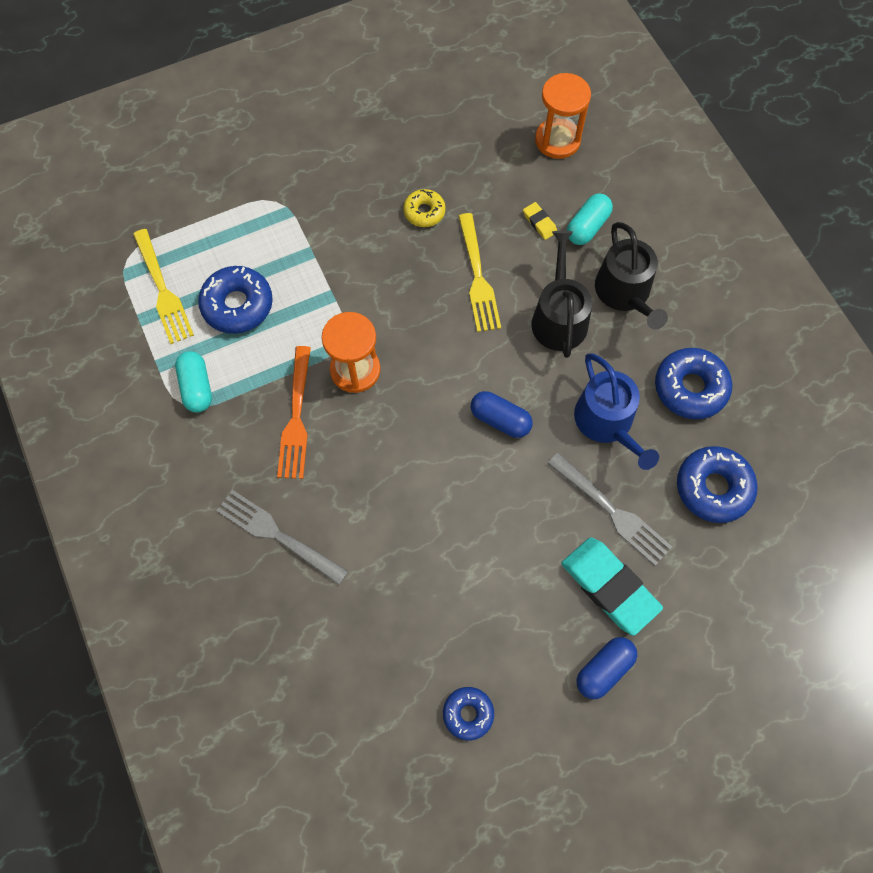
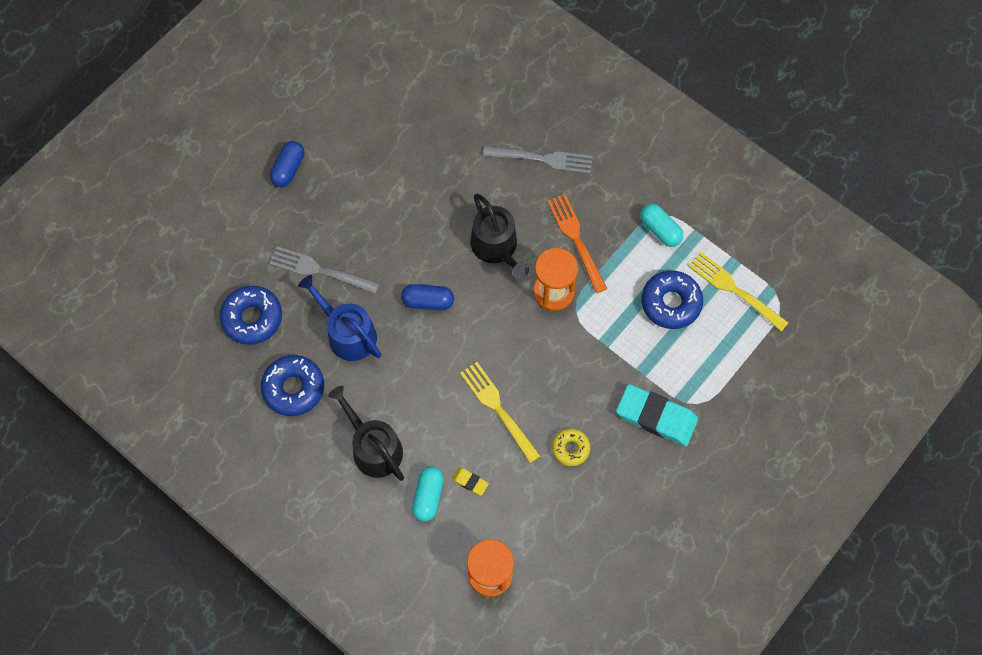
camera: 155 degrees right, 0 degrees up
(468, 714) = (365, 110): blue donut -> none
(559, 317) = (418, 402): black watering can -> black watering can (496, 247)
(609, 587) = (303, 220): turquoise eraser -> turquoise eraser (656, 417)

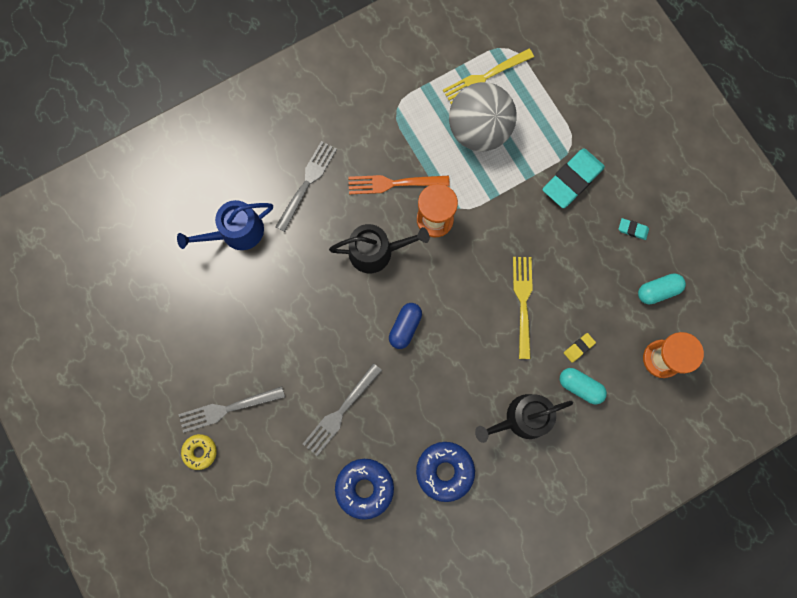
camera: 70 degrees left, 10 degrees up
(288, 169) = (227, 409): blue capsule -> grey fork
(347, 333) = (410, 407): blue watering can -> blue watering can (236, 232)
(498, 409) = (523, 302): yellow fork -> yellow fork turned 105 degrees clockwise
(570, 448) = (576, 257): yellow donut -> yellow donut (200, 452)
(625, 499) = (632, 229): none -> turquoise eraser
(660, 230) = (410, 113): turquoise capsule -> turquoise capsule (658, 291)
(670, 303) = (478, 130): blue donut -> grey ball

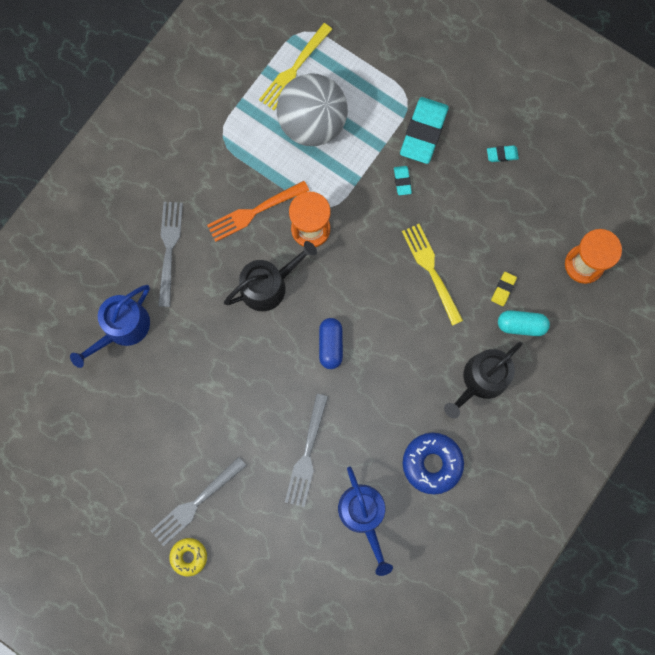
camera: 25 degrees left, 0 degrees up
(364, 488) = (364, 515): blue donut -> blue watering can
(533, 214) = (402, 181): none -> turquoise eraser
(658, 291) = (551, 202): turquoise capsule -> none

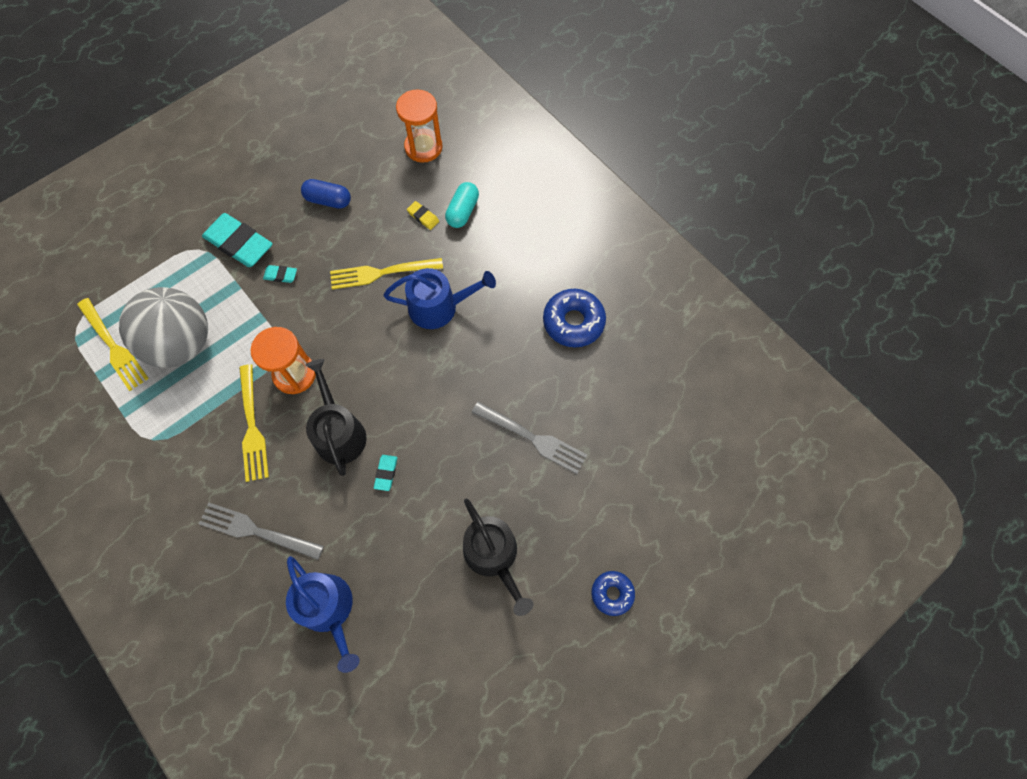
camera: 75 degrees left, 10 degrees down
(189, 556) = (612, 593): yellow donut -> blue donut
(196, 503) = (554, 571): grey fork -> none
(254, 212) = (252, 426): orange fork -> yellow fork
(330, 345) = (425, 386): blue capsule -> blue capsule (328, 200)
(364, 515) = (609, 398): blue watering can -> blue watering can (439, 307)
(481, 380) = (504, 258): black watering can -> black watering can (494, 556)
(502, 154) = (292, 183): turquoise eraser -> turquoise eraser (386, 473)

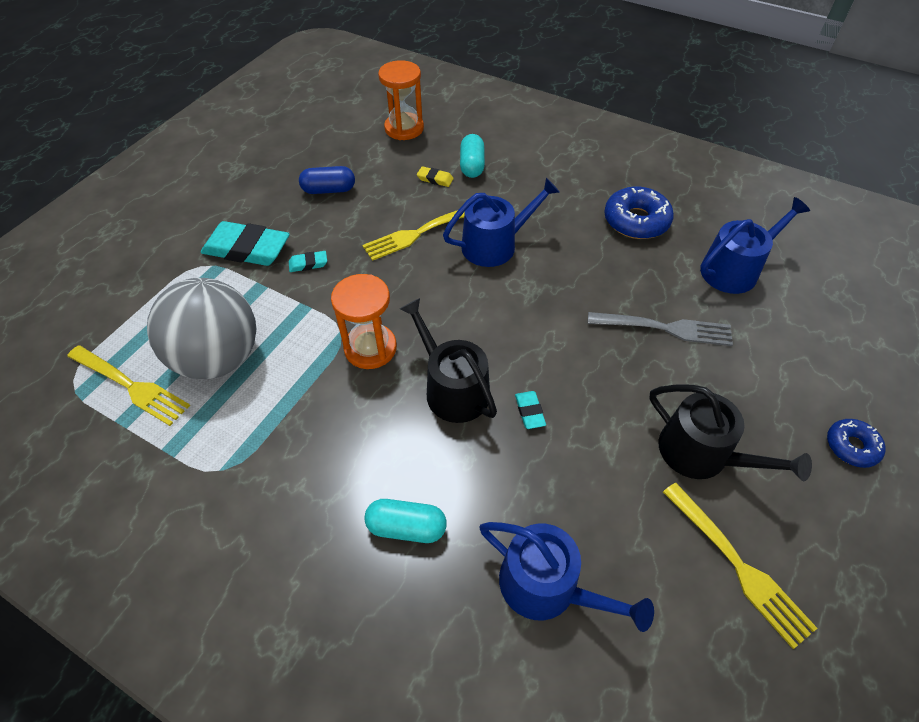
camera: 20 degrees left, 15 degrees down
(252, 426) = (345, 415): yellow fork -> yellow fork (738, 565)
(256, 531) = (406, 527): grey fork -> turquoise capsule
(627, 402) = (734, 269): none -> blue watering can

